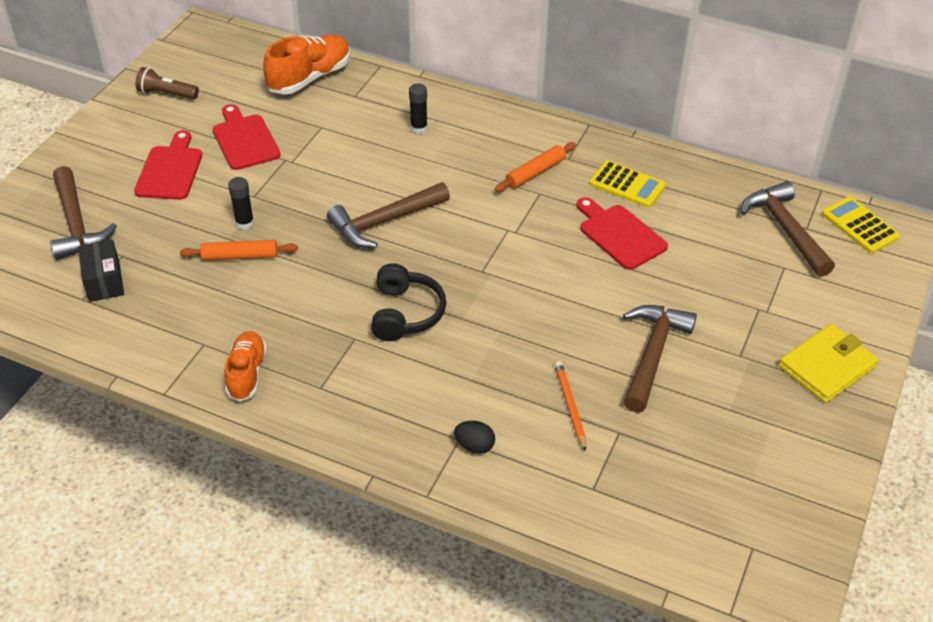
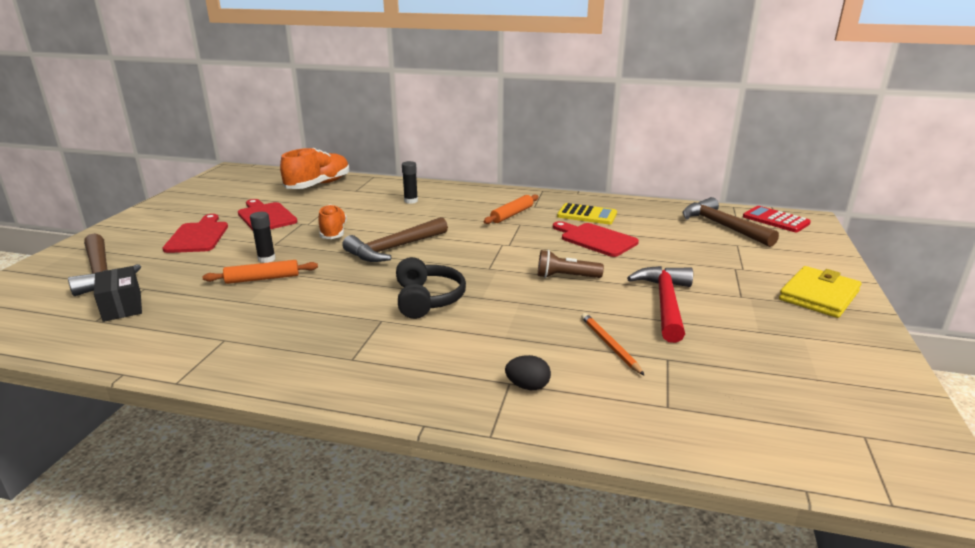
camera: 10 degrees left, 20 degrees down
(166, 94) = (199, 199): brown flashlight -> brown flashlight (566, 277)
(247, 374) = (271, 357): orange shoe -> orange shoe (333, 232)
(652, 354) = (665, 303): brown hammer -> red hammer
(859, 225) = (775, 220): yellow calculator -> red calculator

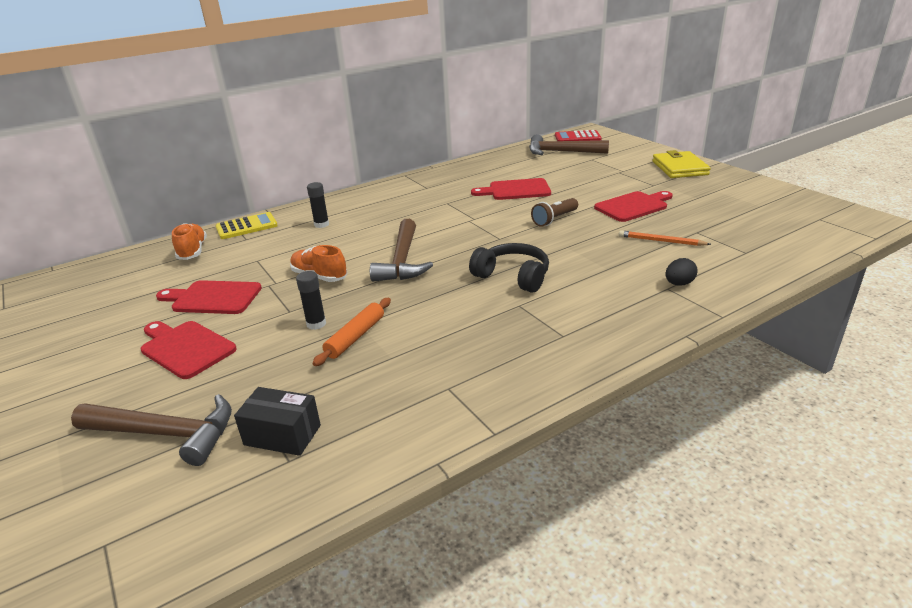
camera: 45 degrees left, 5 degrees up
(318, 185) = (193, 251): orange shoe -> orange shoe, size x0.66
(512, 214) = (425, 199): orange rolling pin -> none
(587, 215) = (474, 178): yellow calculator -> yellow calculator (246, 227)
(665, 303) = (633, 206): red hammer -> red cutting board

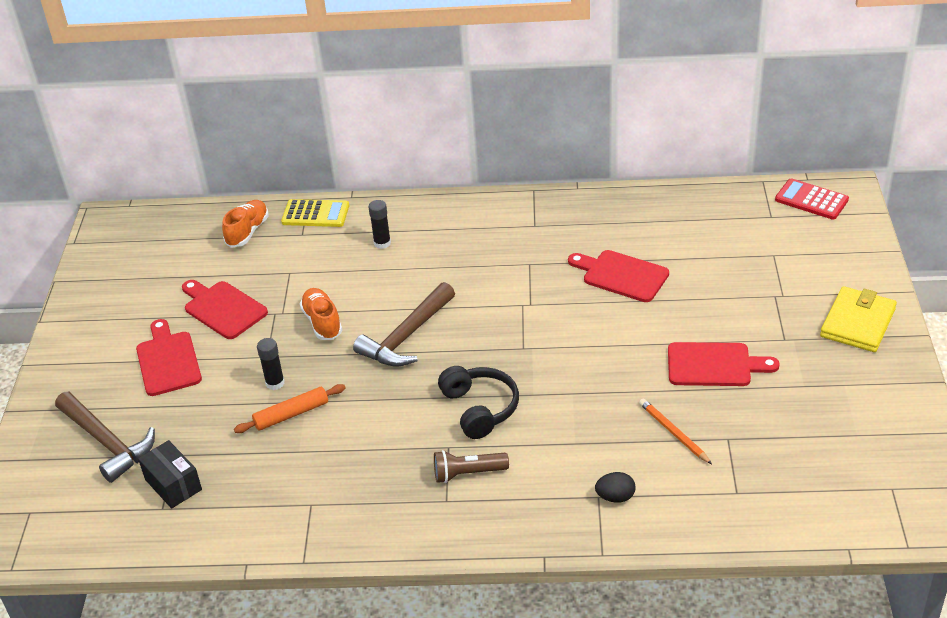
camera: 35 degrees right, 10 degrees up
(554, 219) = (607, 345): brown flashlight -> brown flashlight (468, 473)
(561, 152) = (755, 223): brown hammer -> none

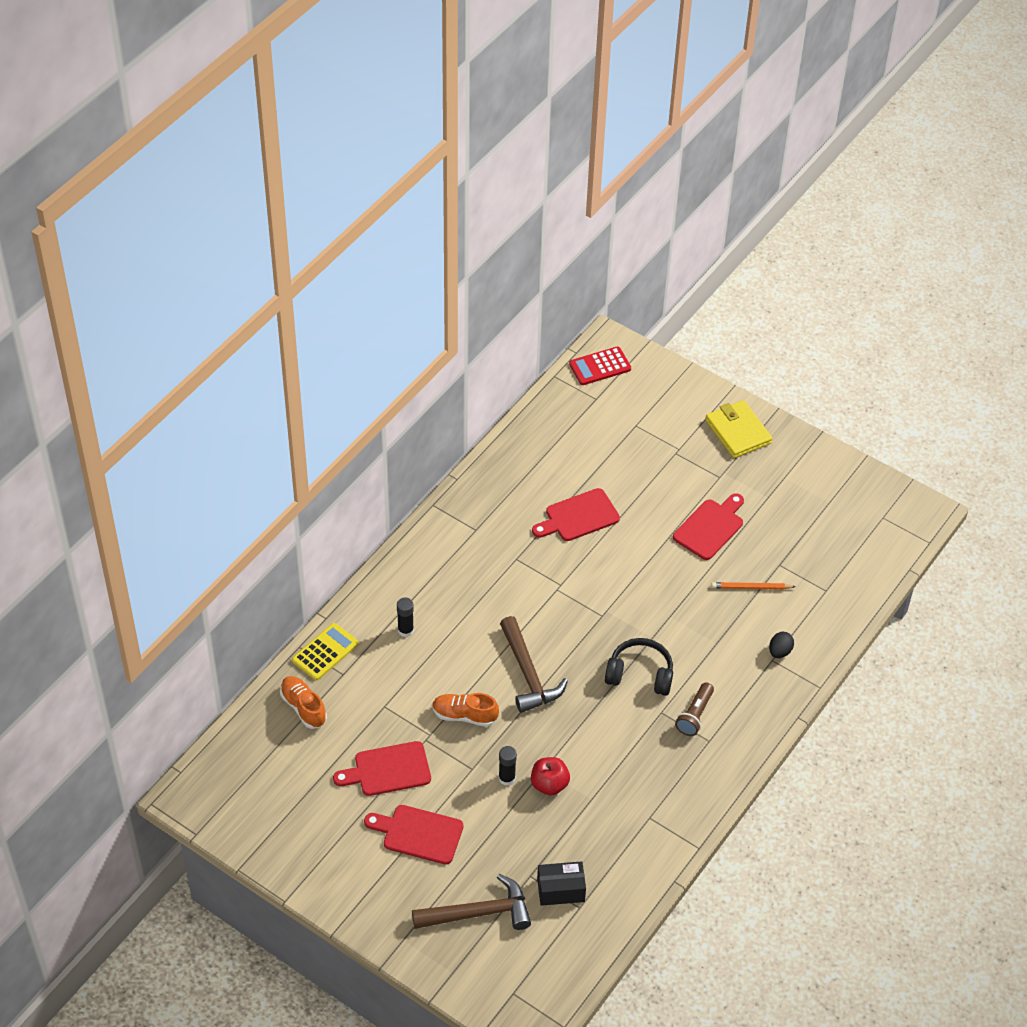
camera: 60 degrees left, 10 degrees up
(291, 414) = (549, 784): orange rolling pin -> red apple

